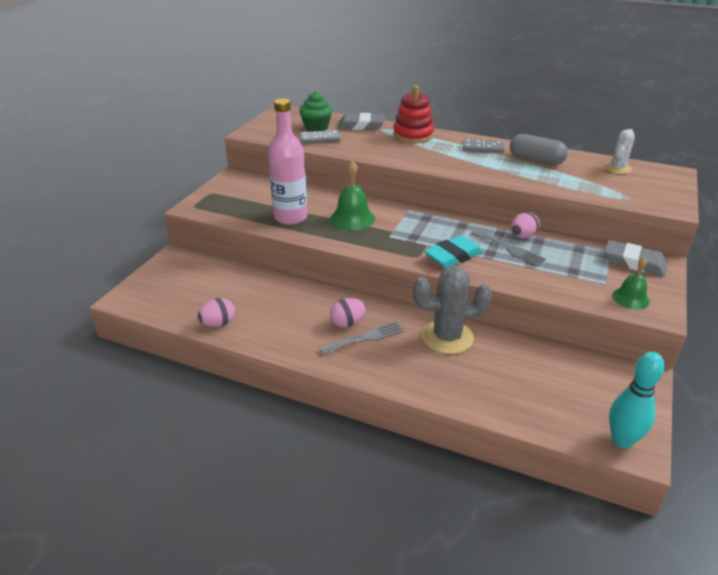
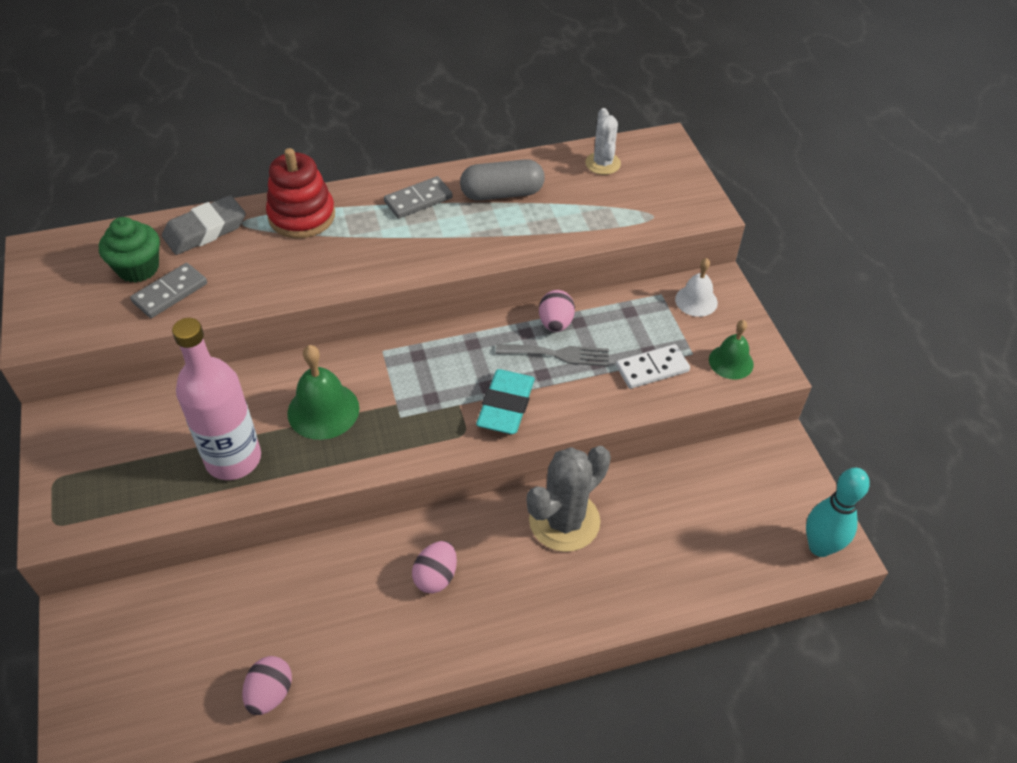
camera: 40 degrees left, 15 degrees up
(365, 338) = (477, 586): grey fork -> none
(567, 279) = (652, 369): none -> white domino
(634, 262) = (696, 301): grey eraser -> white bell

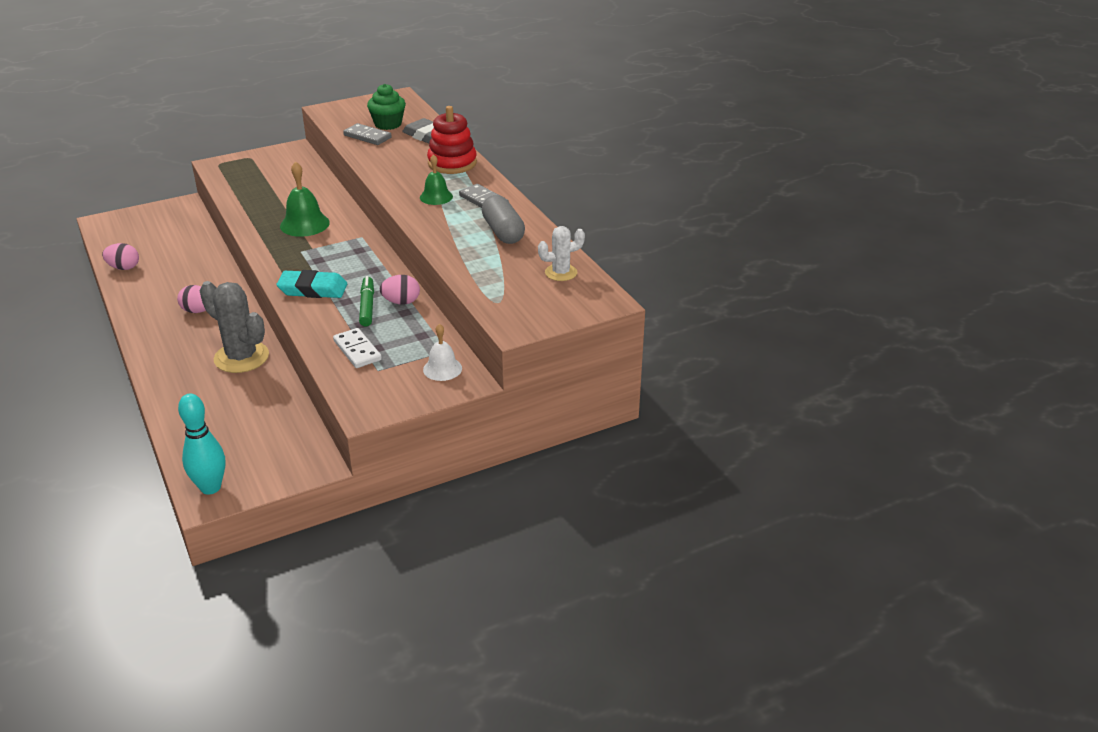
camera: 80 degrees right, 15 degrees down
(233, 459) = (263, 202): pink bottle -> none
(558, 354) = (367, 306): grey fork -> green marker
(731, 362) = (370, 390): green bell -> green bell (436, 197)

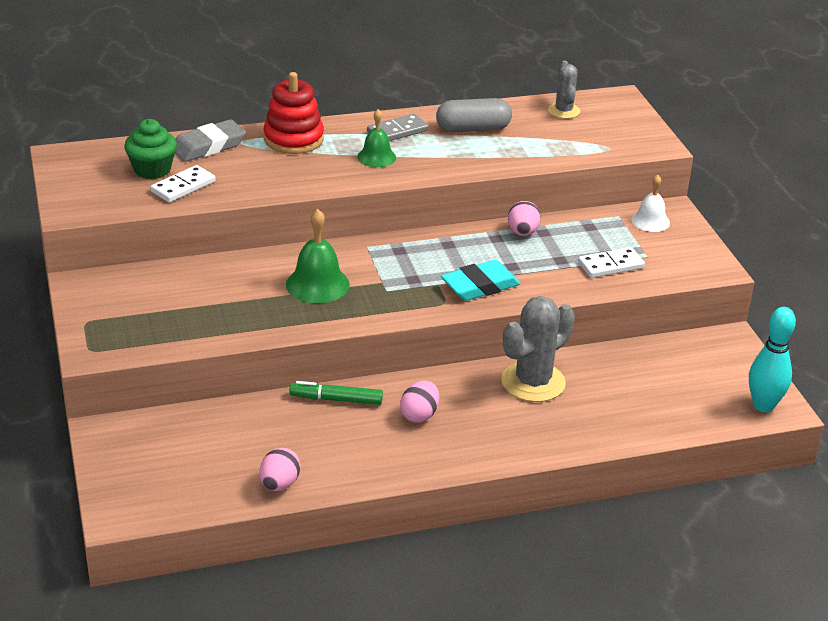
camera: 80 degrees left, 0 degrees up
(313, 289) = (480, 286): turquoise eraser -> turquoise eraser turned 45 degrees clockwise
(367, 136) = (183, 186): grey domino -> white domino
(367, 306) = (526, 253): green marker -> green marker (336, 399)
(561, 273) = (563, 111): white cactus -> grey cactus

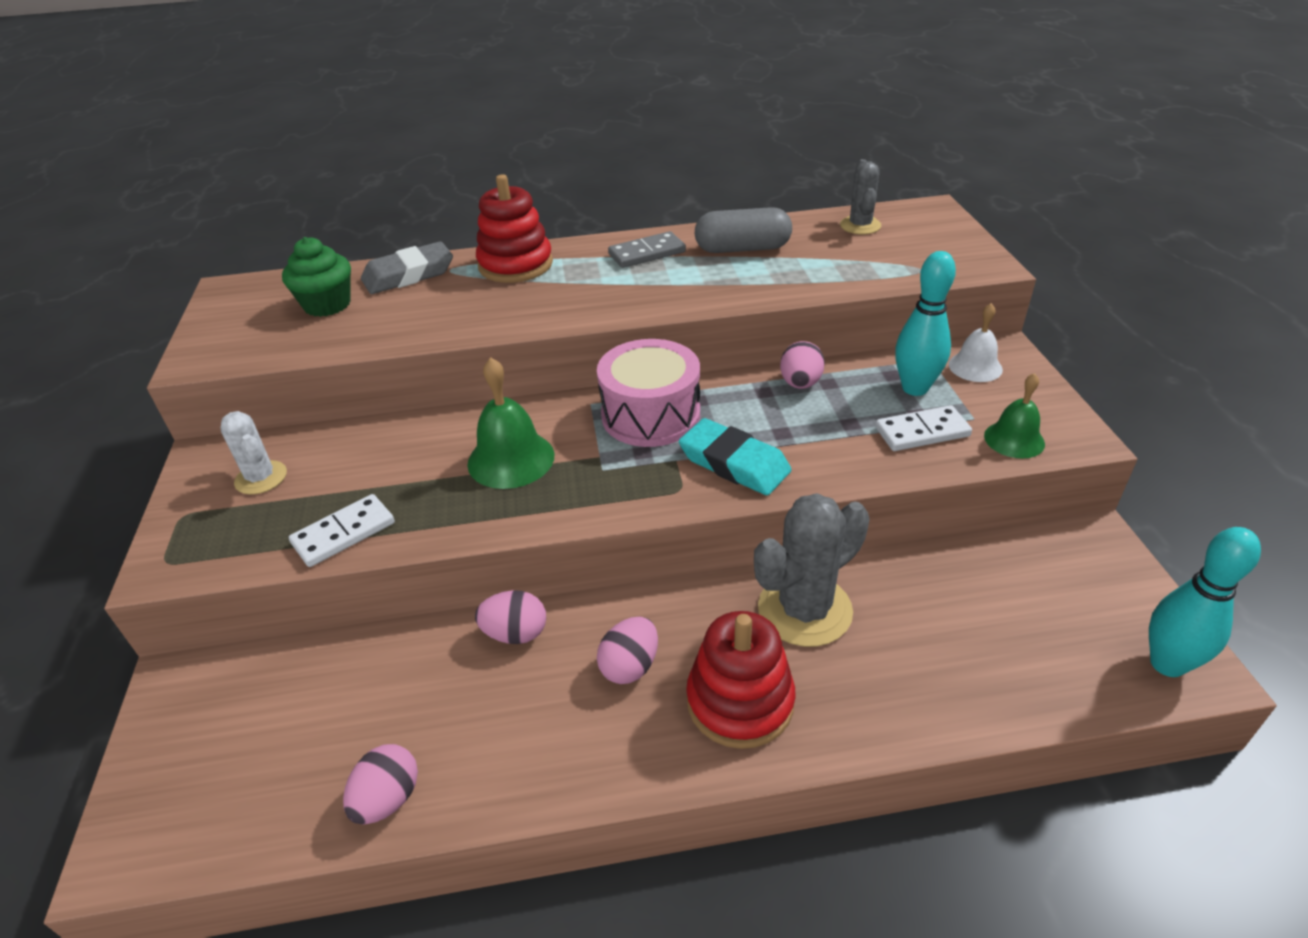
camera: 10 degrees right, 5 degrees up
(133, 297) = (261, 478): none -> white cactus
(183, 186) = (355, 326): white domino -> white domino (344, 533)
(336, 399) = (515, 633): green marker -> pink egg
(376, 157) = (613, 285): green bell -> green bell (1014, 439)
(414, 254) = (651, 415): none -> pink drum
(480, 286) = (734, 463): turquoise eraser -> turquoise eraser turned 60 degrees clockwise
(495, 431) = (740, 701): none -> red stacking toy
(606, 236) = (915, 388): none -> turquoise bowling pin

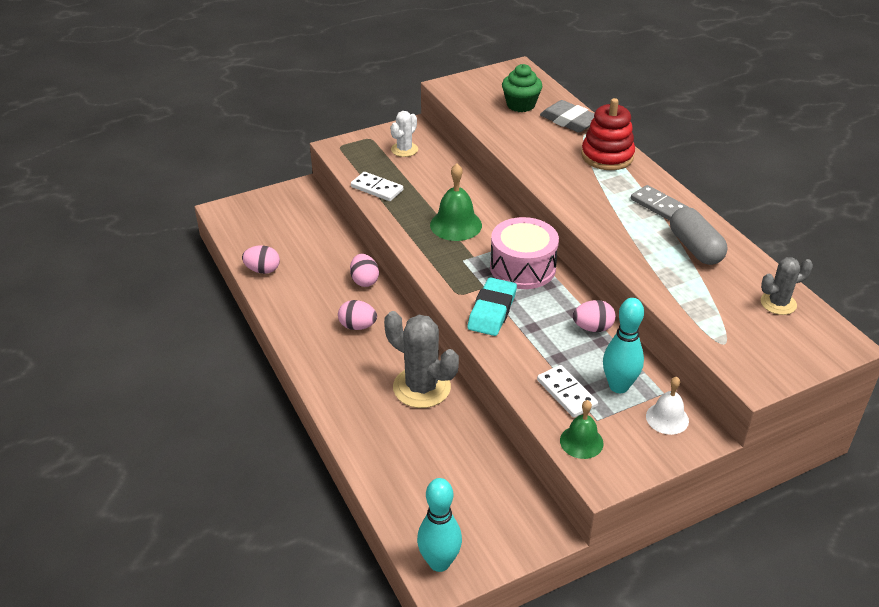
camera: 70 degrees right, 0 degrees up
(740, 701) = (348, 371): red stacking toy -> none

